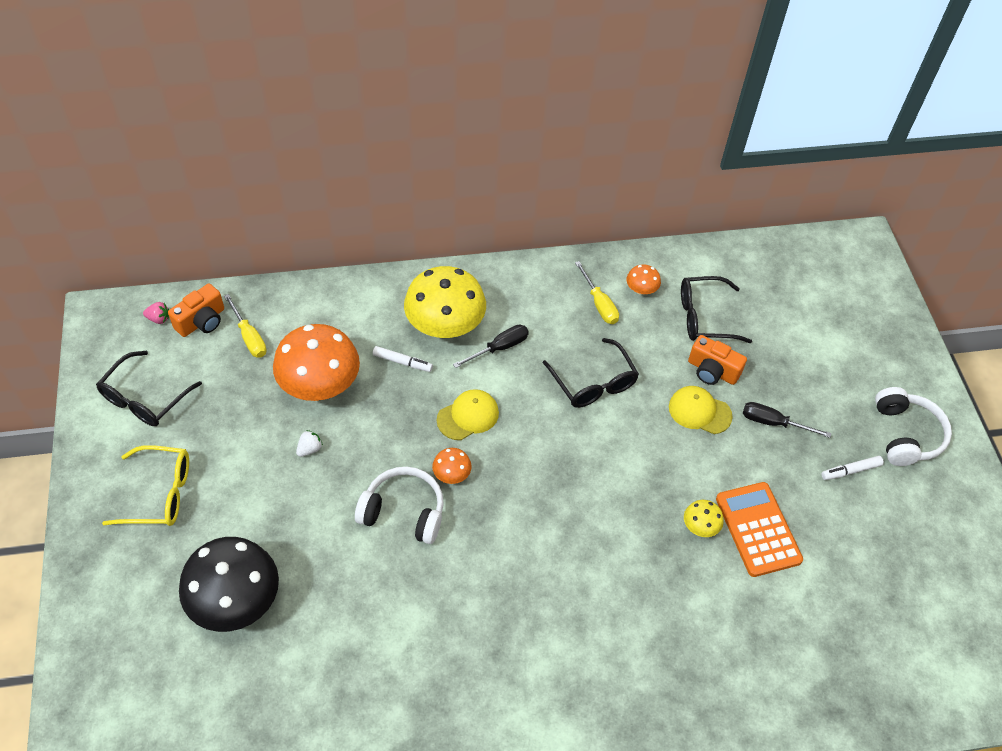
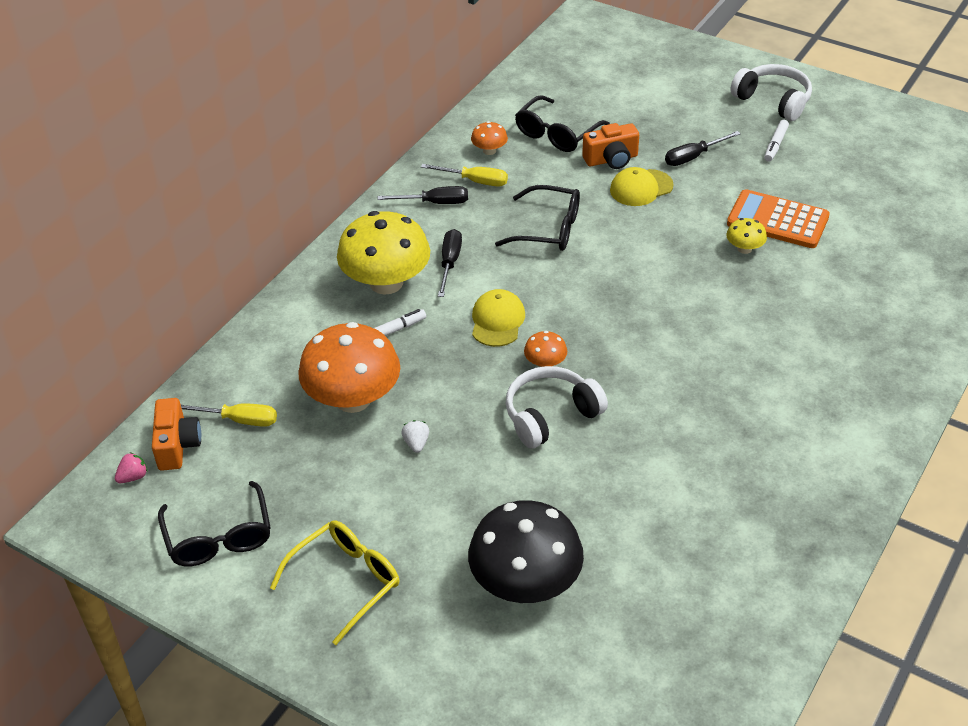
camera: 45 degrees left, 10 degrees down
(552, 296) = (435, 203): none -> black screwdriver

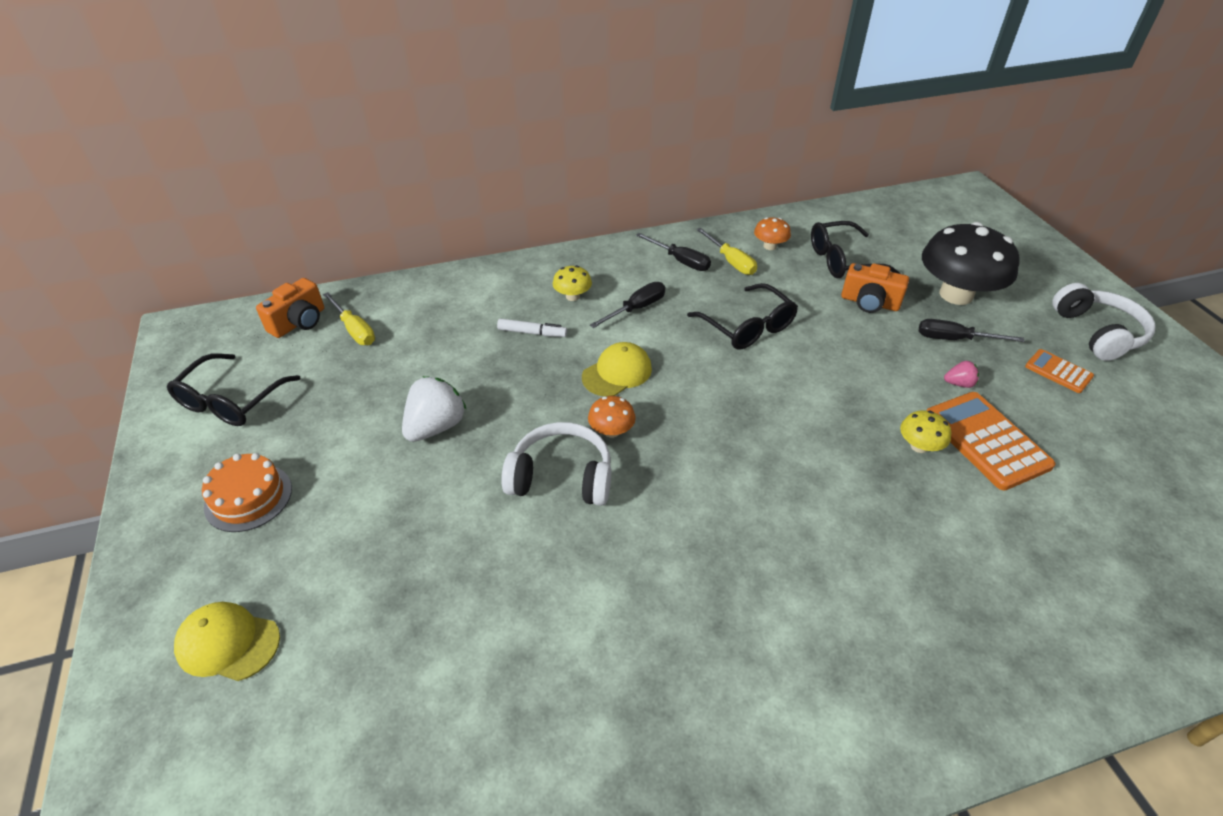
camera: 40 degrees right, 0 degrees up
(133, 477) = (249, 325): pink strawberry -> pink strawberry (959, 384)
(346, 581) = (248, 497): yellow glasses -> orange cake
(353, 399) = (440, 363): orange mushroom -> none
(386, 283) = (572, 296): yellow mushroom -> yellow mushroom, size x0.44
(416, 443) = (436, 427): white strawberry -> white strawberry, size x2.02
(525, 583) = (353, 610): black mushroom -> black mushroom (956, 294)
(641, 188) = (871, 338): yellow cap -> yellow cap (228, 643)
(775, 145) = (1058, 372): white marker -> orange calculator

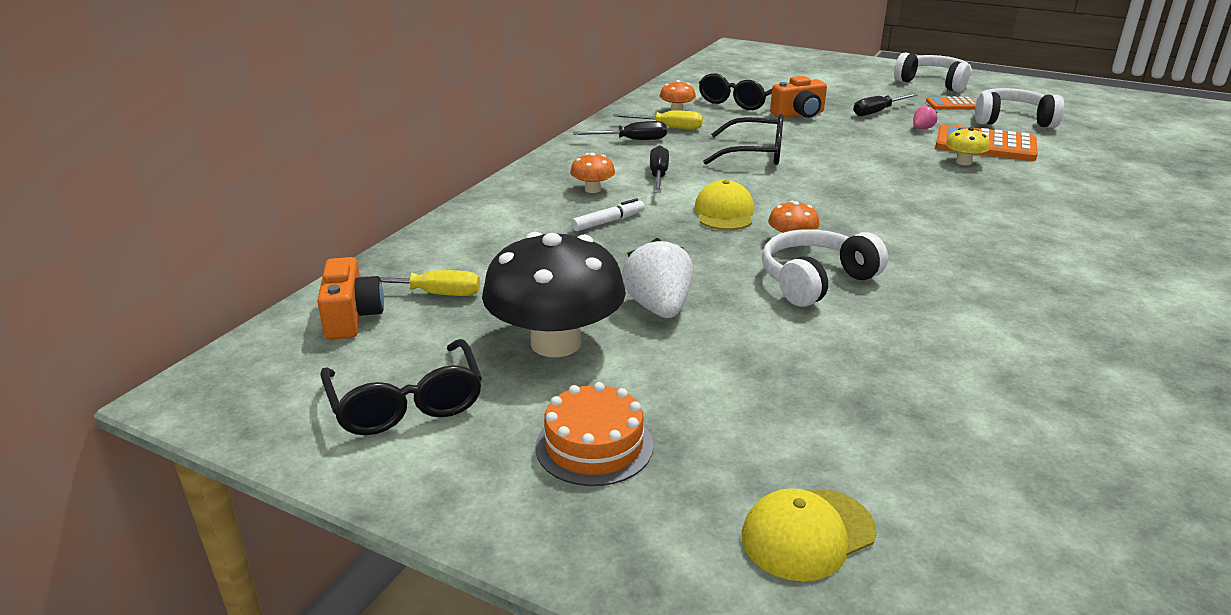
camera: 45 degrees left, 15 degrees down
(572, 296) = (592, 189): yellow mushroom -> orange mushroom
(956, 294) = (835, 93): black mushroom -> black mushroom (556, 343)
(1088, 428) = (1012, 120): none -> white headphones

